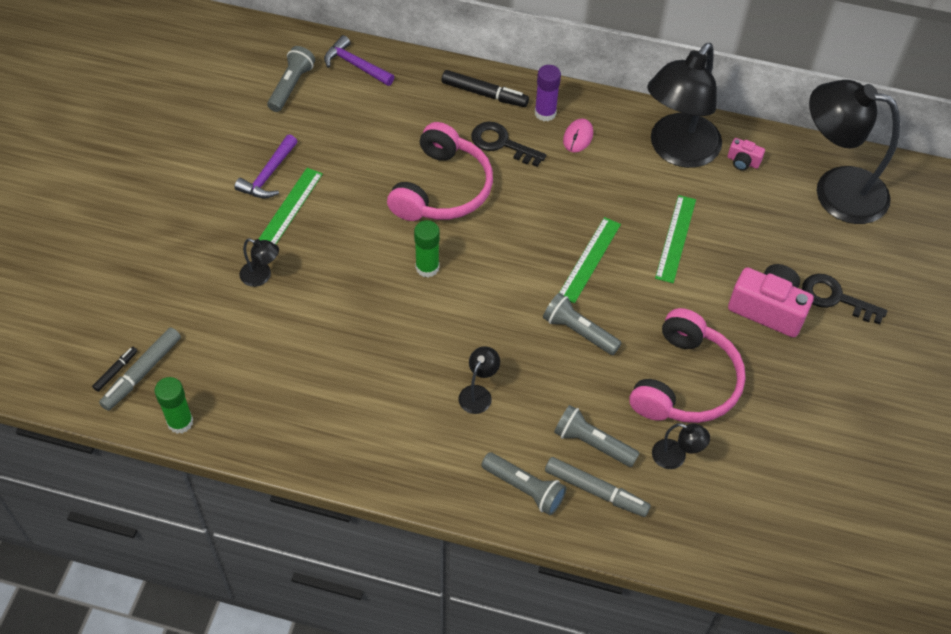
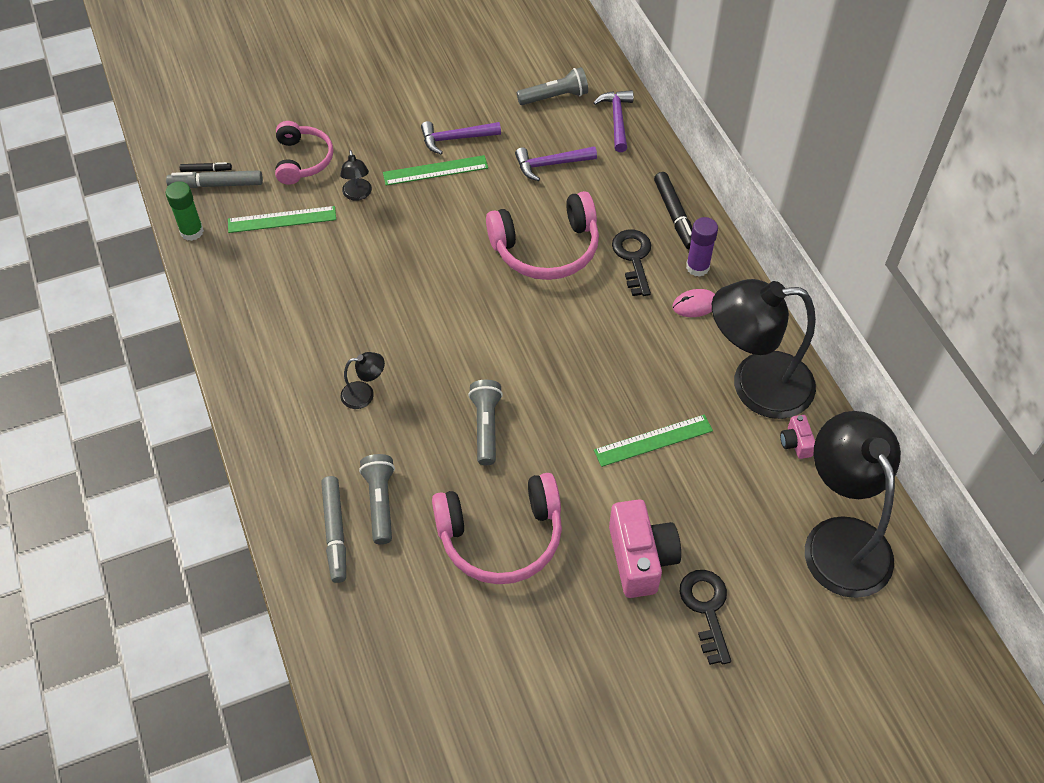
camera: 55 degrees right, 0 degrees up
(180, 293) = (303, 160): none -> pink headphones
(359, 133) = (551, 164): none -> purple hammer
(427, 267) = (458, 287): green glue stick -> none
(524, 489) = (298, 480): grey flashlight -> none
(589, 259) = (569, 390): green ruler -> green ruler (282, 220)
(676, 457) = (416, 573): black lamp -> none

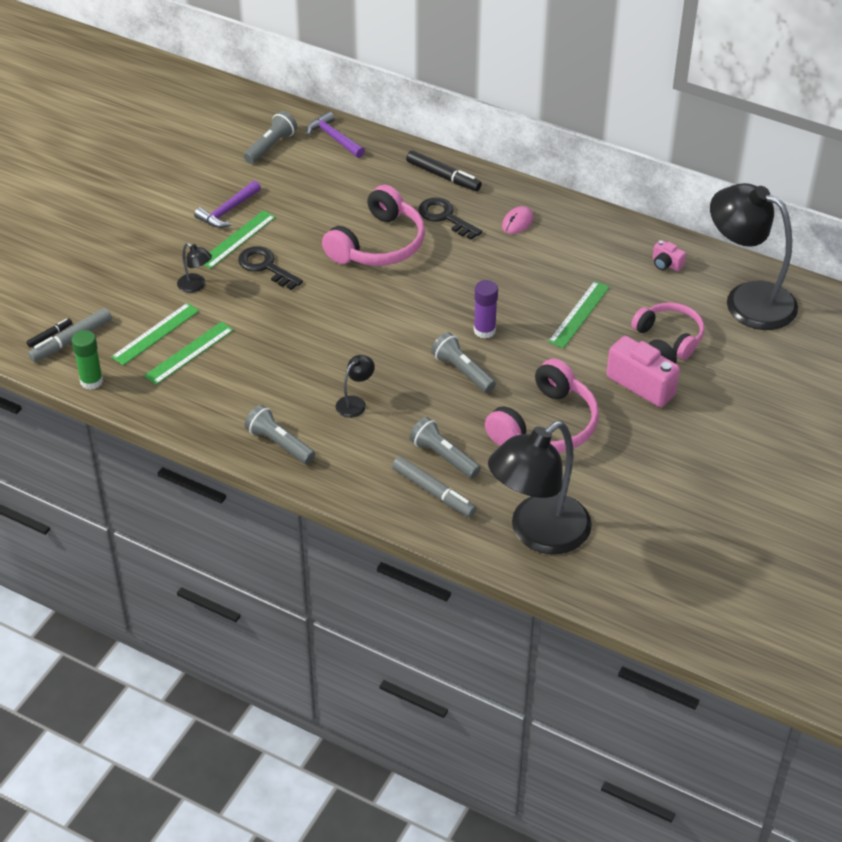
camera: 40 degrees left, 10 degrees down
(265, 390) = (279, 443): none -> grey flashlight
(288, 254) = (189, 353): none -> green ruler
(303, 160) = (123, 287): pink headphones -> pink headphones (670, 336)
(551, 164) = (319, 190): purple hammer -> none
(697, 267) = (494, 199): purple glue stick -> purple glue stick (484, 330)
(706, 609) = (713, 384): black key -> black key (266, 267)
(755, 385) = (607, 246): black lamp -> black lamp (538, 533)

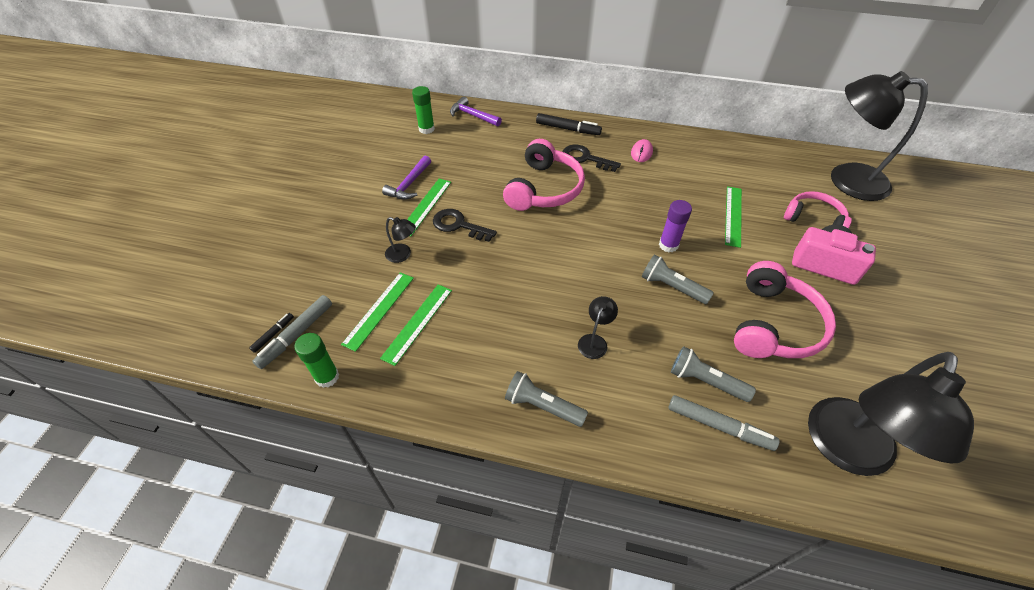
camera: 15 degrees left, 5 degrees up
(271, 146) = (426, 129): grey flashlight -> green glue stick
(666, 264) = (769, 164): pink camera -> none

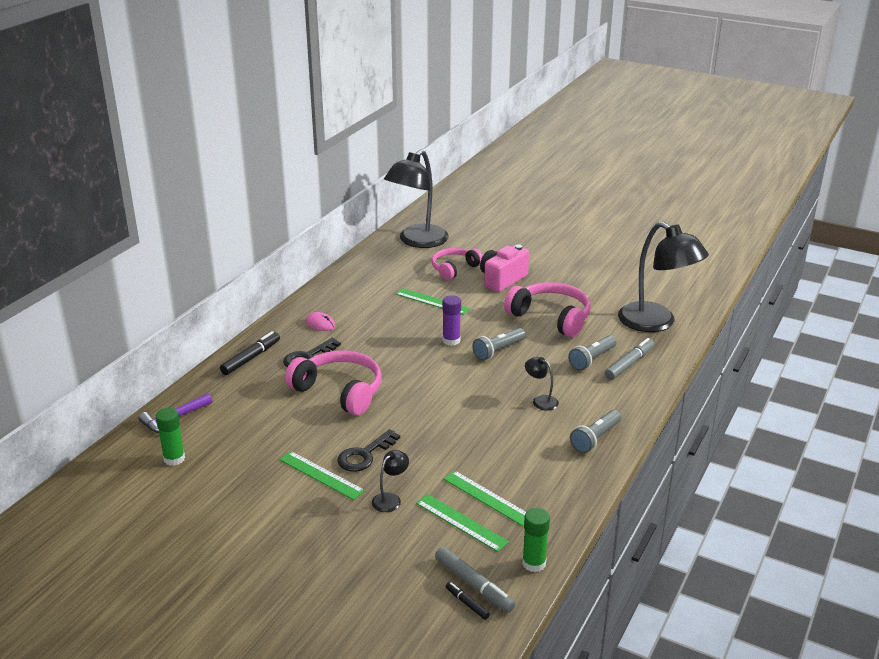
camera: 75 degrees left, 20 degrees down
(409, 184) = (275, 483): purple hammer -> none

